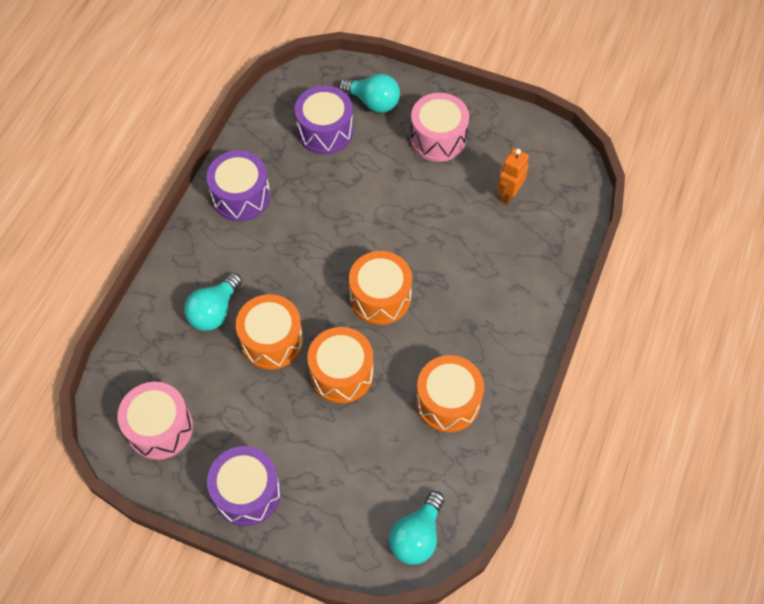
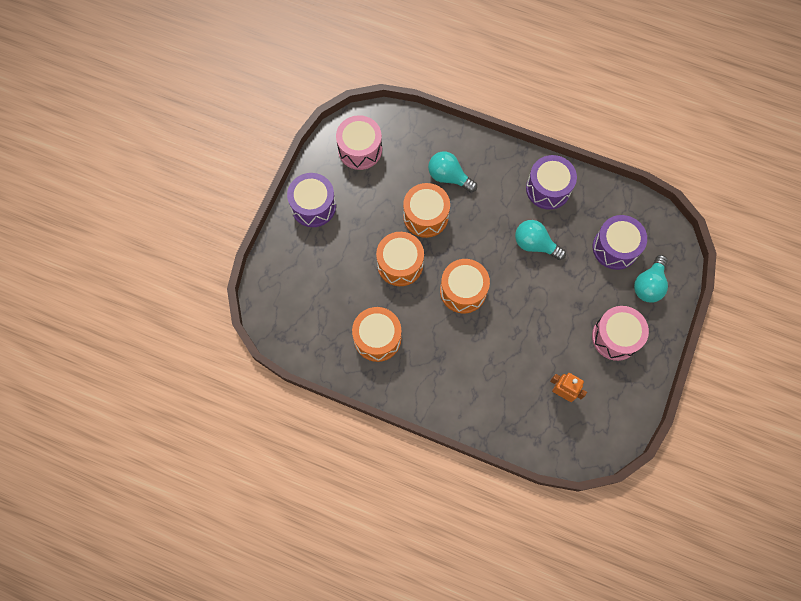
camera: 90 degrees right, 10 degrees up
(417, 536) = (279, 315): turquoise light bulb -> turquoise light bulb (535, 244)

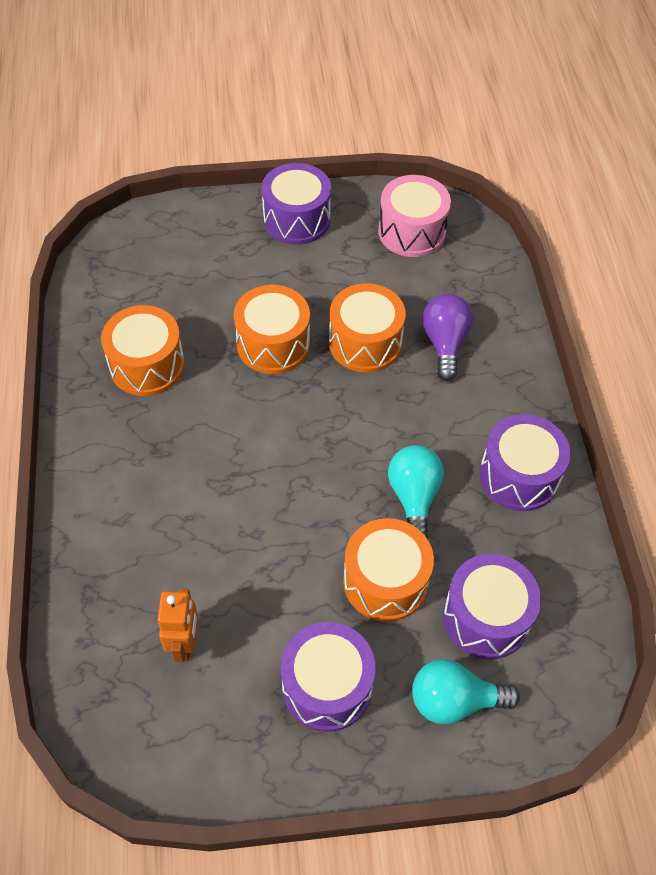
camera: 60 degrees right, 15 degrees down
(448, 177) = (444, 344): turquoise light bulb -> purple light bulb
(463, 291) = (278, 435): orange drum -> orange drum (385, 581)
(615, 337) = (327, 686): pink drum -> purple drum

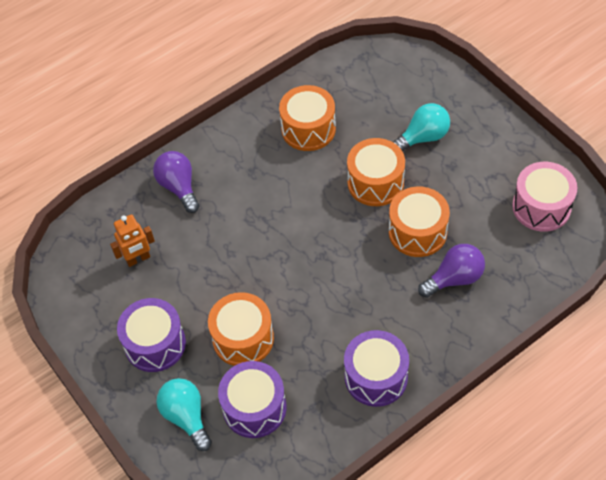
camera: 65 degrees right, 0 degrees up
(113, 541) = (179, 187): none -> purple light bulb
(296, 219) = (492, 136): purple drum -> none
(414, 497) = (314, 323): turquoise light bulb -> turquoise light bulb (423, 137)

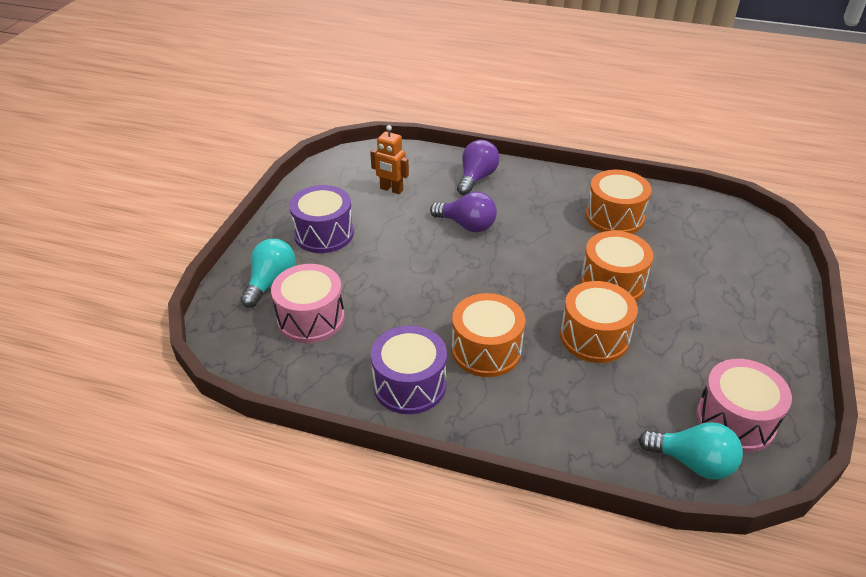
camera: 50 degrees right, 15 degrees down
(243, 338) = (372, 279): orange drum -> orange drum (486, 350)
(254, 408) = (311, 318): purple drum -> pink drum
(423, 137) = (698, 290): turquoise light bulb -> turquoise light bulb (692, 462)
(454, 278) = (573, 390): purple light bulb -> purple light bulb (467, 225)

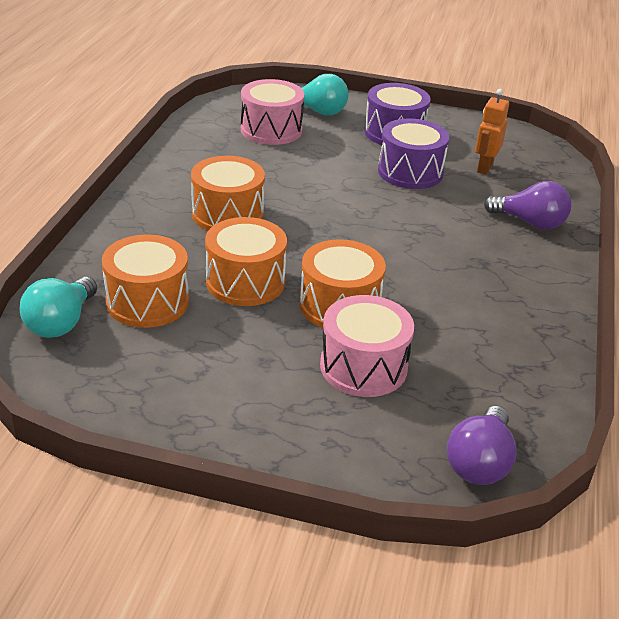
camera: 85 degrees right, 5 degrees down
(409, 385) = (186, 174): purple drum -> purple drum (410, 172)
(467, 225) = (430, 212): purple light bulb -> purple light bulb (479, 463)
(614, 217) = (479, 324): orange drum -> orange drum (147, 301)
(735, 420) = (109, 364): pink drum -> pink drum (363, 367)

